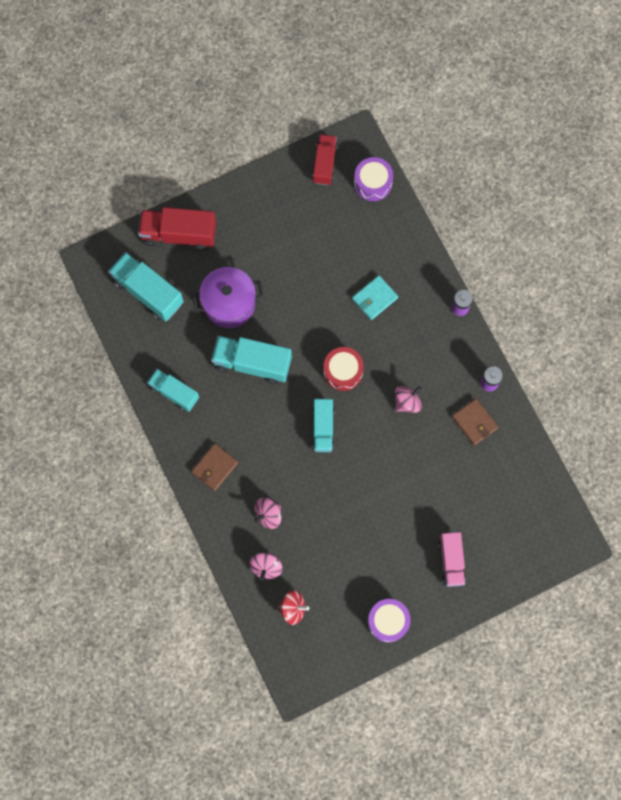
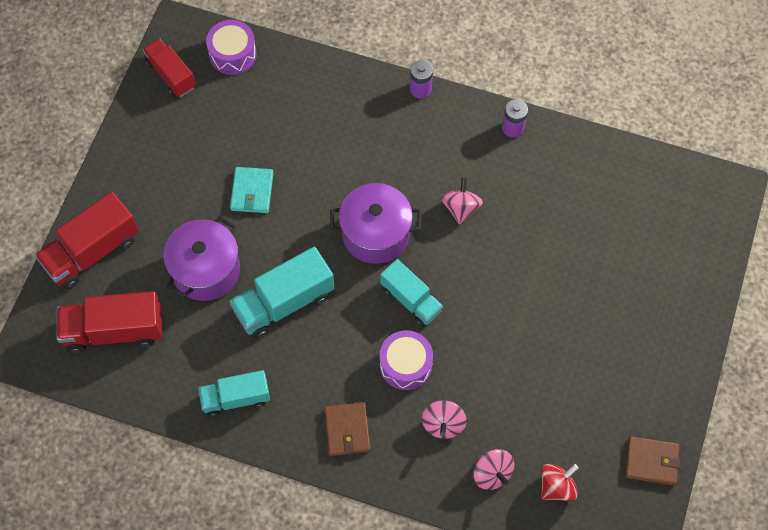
camera: 45 degrees left, 10 degrees down
(148, 292) = (114, 330): turquoise truck -> red truck
(343, 371) = (376, 234): red drum -> purple pot
(374, 298) = (337, 147): turquoise wallet -> turquoise wallet (252, 191)
(388, 621) = (651, 412): purple drum -> purple drum (405, 365)
(451, 561) = (646, 306): pink truck -> none
(474, 422) = (537, 171): brown wallet -> brown wallet (651, 462)

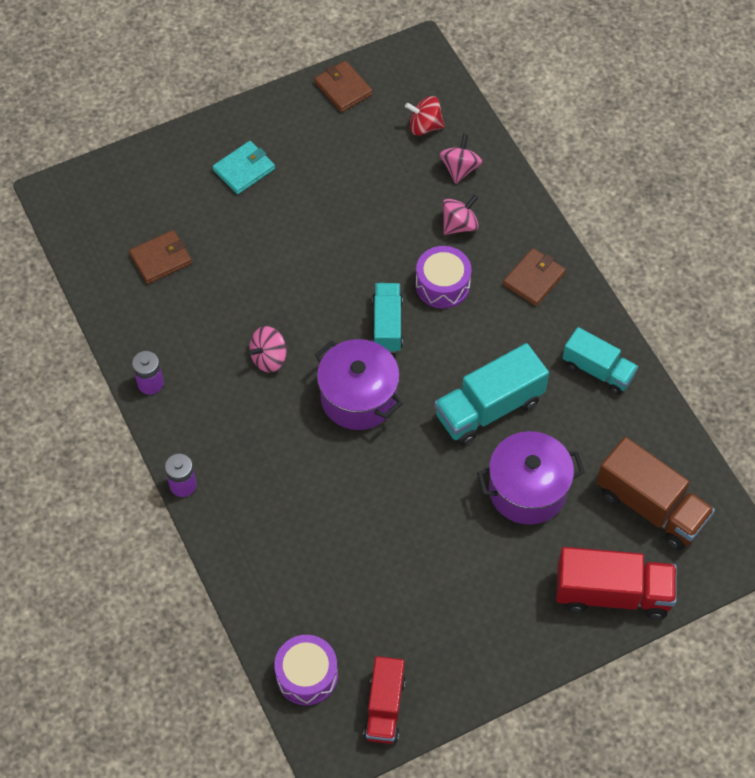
camera: 135 degrees left, 5 degrees down
(114, 330) = (651, 506): red truck -> brown truck
(252, 191) = (422, 524): turquoise wallet -> turquoise wallet (244, 169)
(284, 303) = (489, 408): turquoise truck -> turquoise truck turned 135 degrees clockwise
(608, 209) = (161, 259): none -> brown wallet

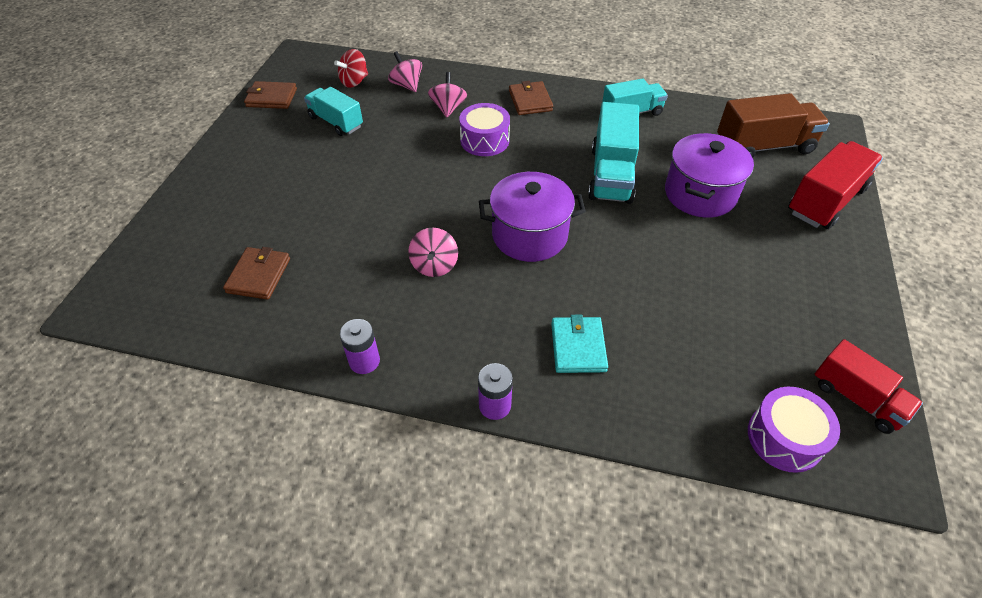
camera: 50 degrees left, 10 degrees down
(244, 169) = (256, 179): turquoise wallet -> turquoise wallet (578, 347)
(387, 325) = (484, 184): turquoise truck -> turquoise truck (336, 122)

